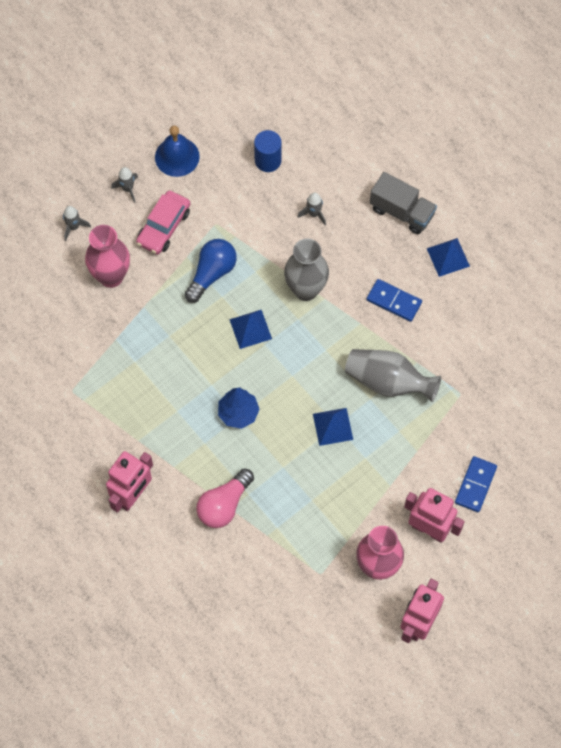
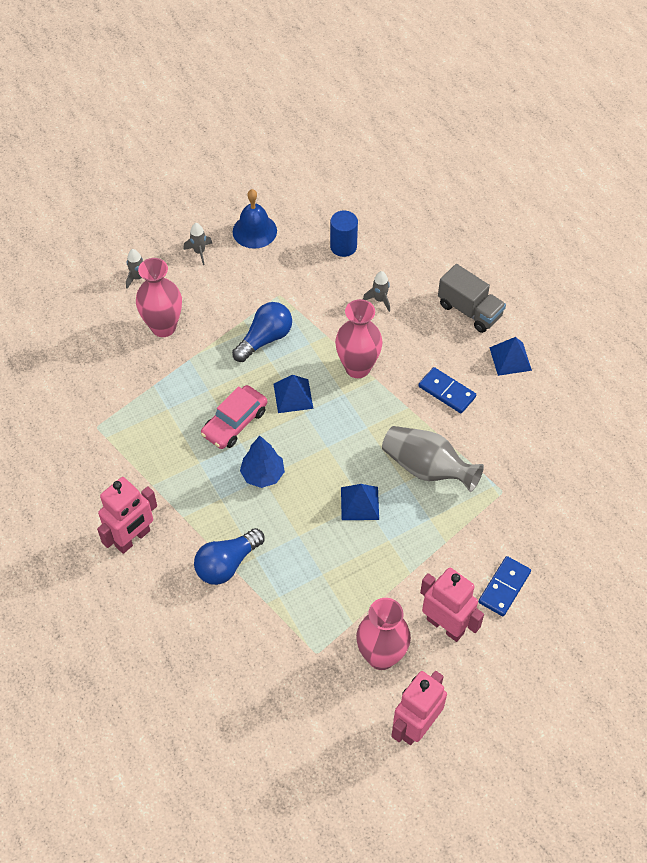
camera: 10 degrees right, 10 degrees down
(163, 227) = (227, 290): pink car -> pink car (234, 422)
(224, 505) = (227, 564): pink light bulb -> blue light bulb
(306, 290) = (357, 367): grey vase -> pink vase

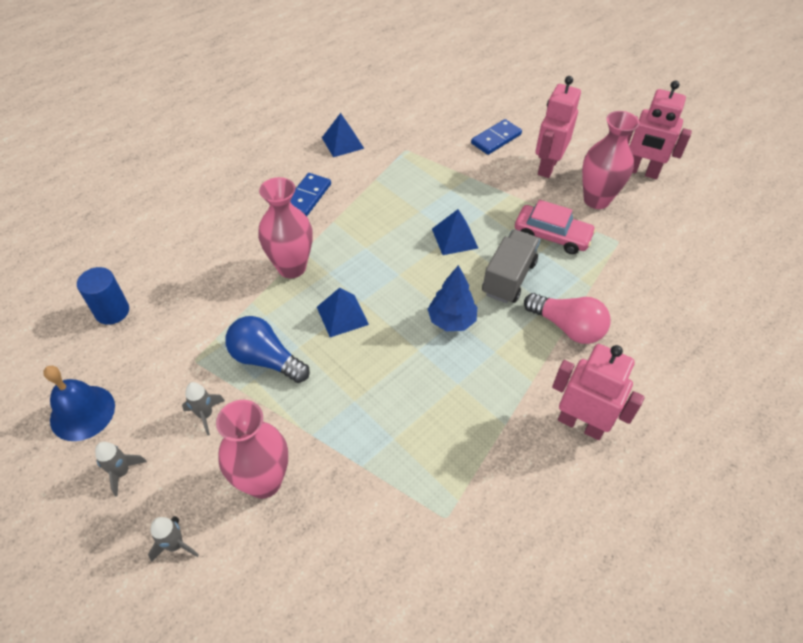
camera: 105 degrees left, 5 degrees down
(227, 564) = (567, 327): blue light bulb -> pink light bulb
(234, 422) = (393, 362): pink car -> pink car (552, 236)
(379, 300) = (194, 265): grey rocket -> grey rocket (205, 415)
(427, 468) = (399, 198): grey vase -> none
(469, 310) = (202, 194): grey truck -> grey truck (508, 278)
(504, 587) = (496, 139): blue domino -> blue domino turned 60 degrees counterclockwise
(510, 358) = (259, 160): blue pyramid -> blue pyramid (342, 143)

